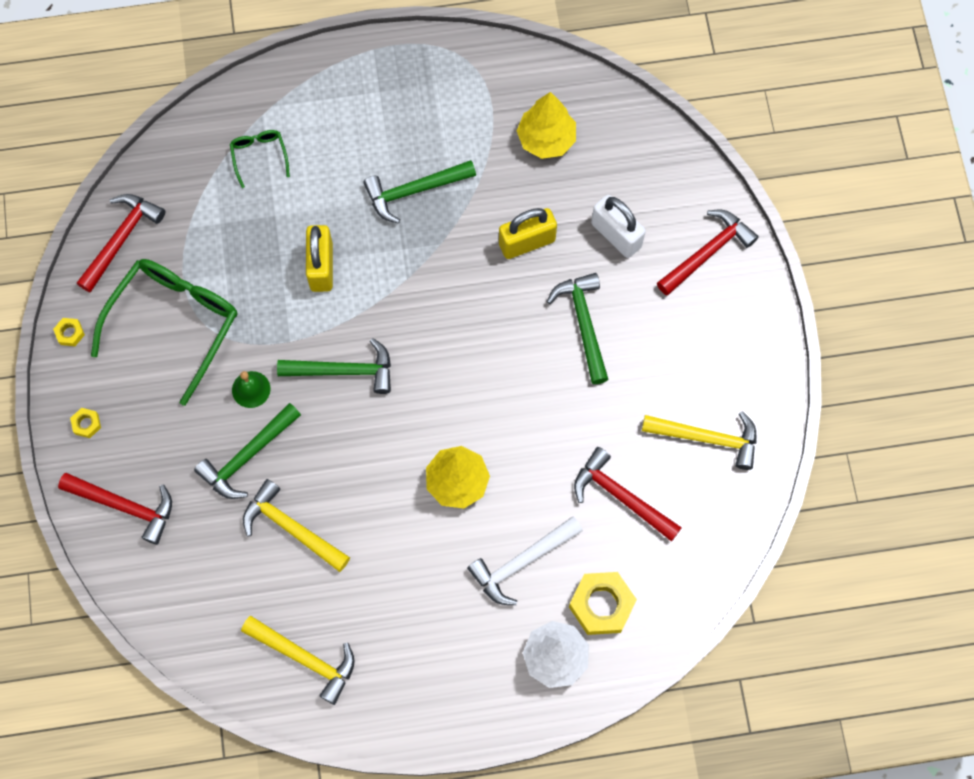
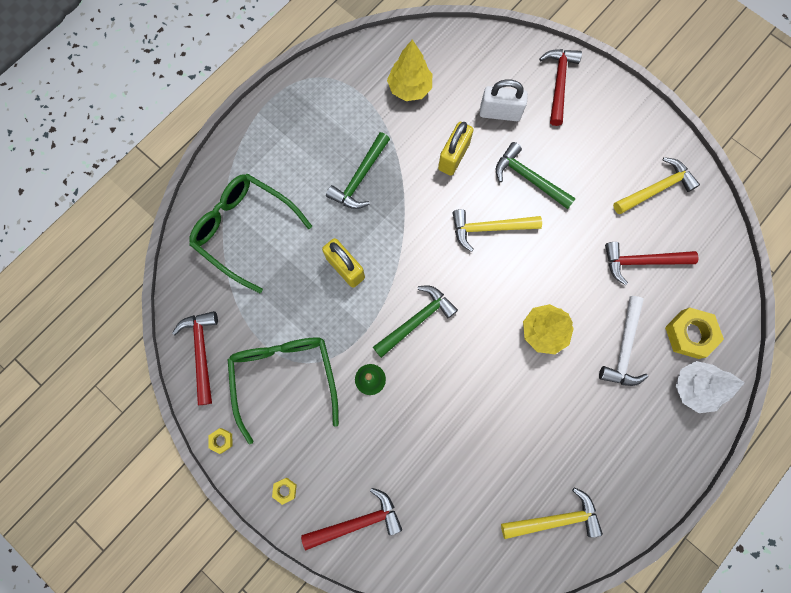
camera: 40 degrees left, 5 degrees up
(247, 456) = (406, 423): green hammer -> none
(259, 156) = (245, 230): green glasses -> green glasses, size x2.20
(291, 528) = (473, 445): yellow hammer -> yellow hammer (489, 228)

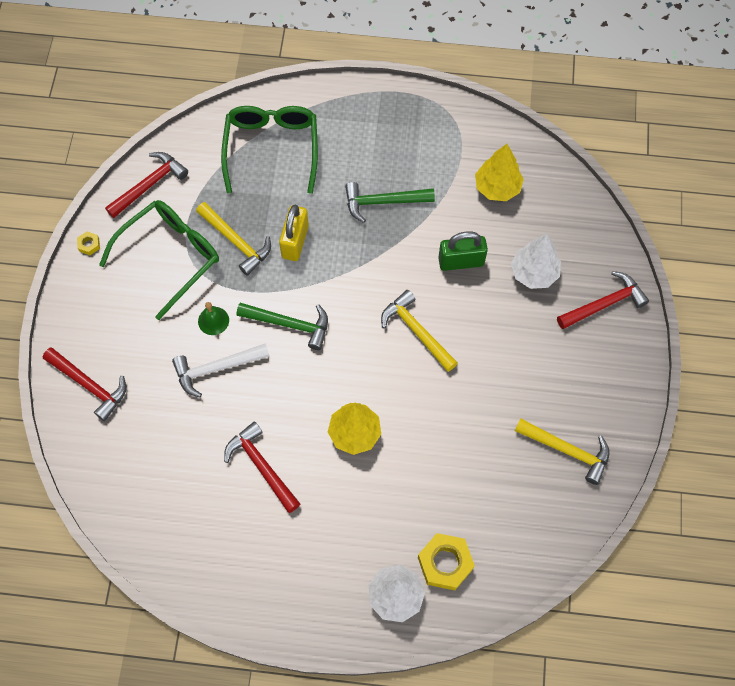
camera: 55 degrees right, 10 degrees down
(285, 490) = (80, 315): yellow nut -> none
(453, 157) = (461, 261): yellow padlock -> green padlock
(500, 113) = (533, 273): white padlock -> white tree
(528, 178) = (489, 335): green hammer -> none
(555, 519) = (193, 542): yellow hammer -> yellow hammer (236, 242)
(624, 348) = (388, 511): white hammer -> white hammer (216, 369)
(641, 261) = (484, 479): red hammer -> red hammer (261, 466)

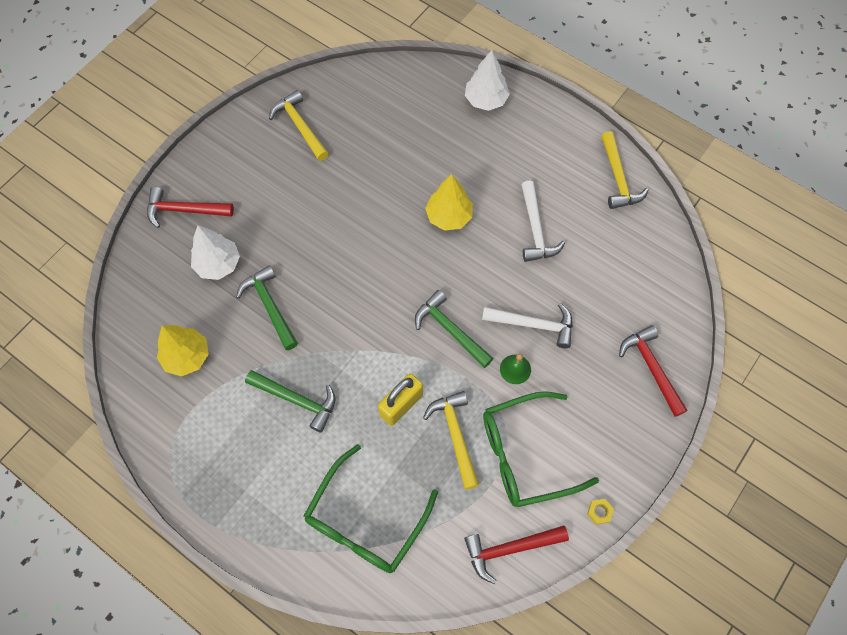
camera: 150 degrees left, 0 degrees up
(261, 466) = (535, 229): red hammer -> white hammer
(416, 331) = (348, 268): yellow hammer -> yellow hammer (618, 178)
(445, 563) = (438, 102): yellow nut -> none
(461, 261) = (269, 306): green padlock -> green hammer

